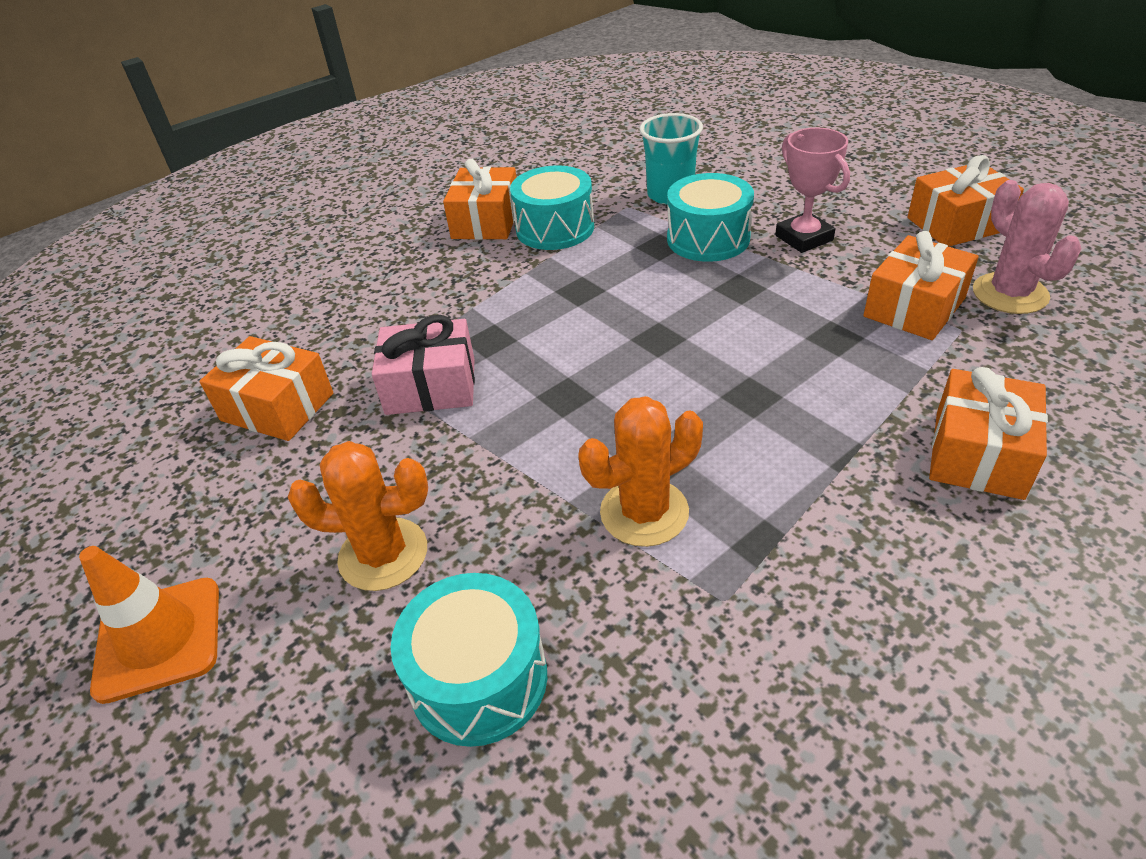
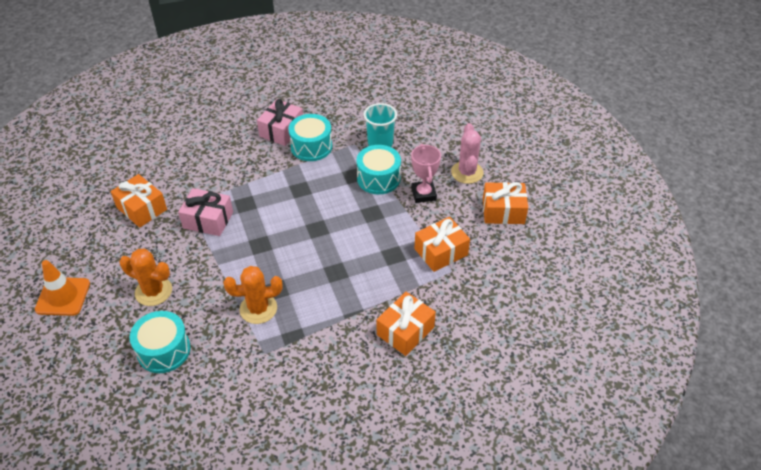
camera: 15 degrees right, 5 degrees up
(486, 221) = (281, 130): orange gift -> pink gift
(1010, 294) = (490, 260): pink cactus -> pink cactus (467, 172)

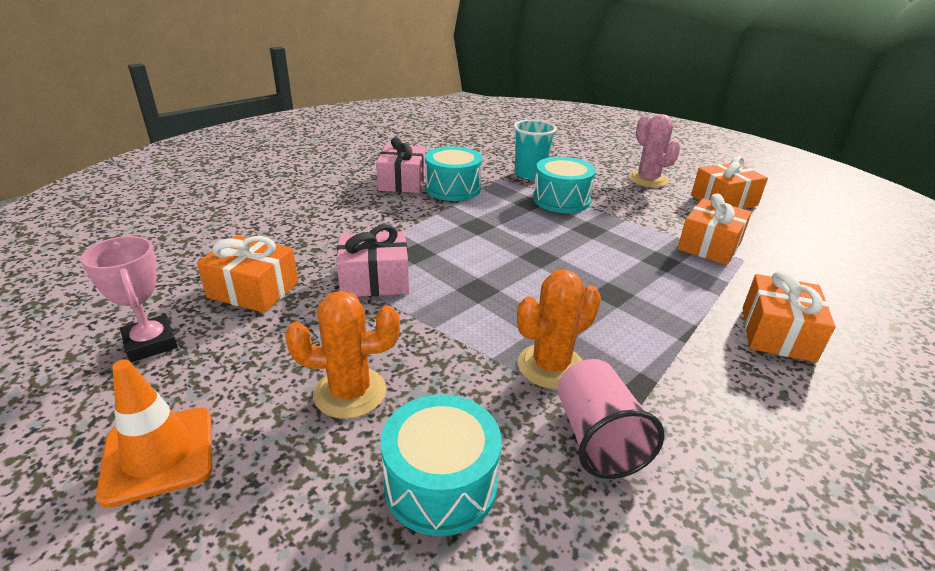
camera: 25 degrees left, 15 degrees down
(246, 354) = (597, 438): none -> pink cup
(423, 194) = (626, 203): pink trophy -> pink trophy (150, 343)

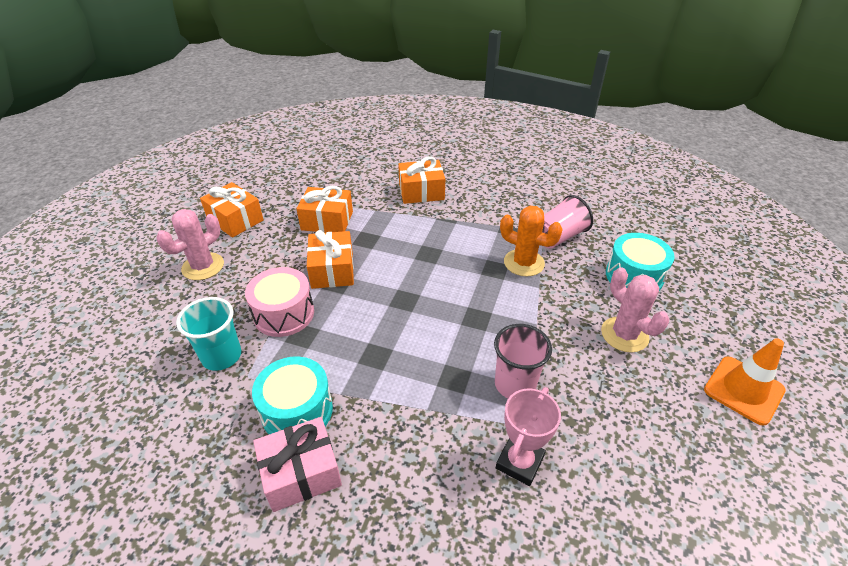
camera: 115 degrees left, 10 degrees up
(150, 343) = (709, 481): pink trophy -> pink trophy (519, 462)
(253, 290) = (599, 463): orange gift -> orange gift (332, 270)
(350, 392) = (624, 334): orange cactus -> pink cactus
(374, 280) = (515, 384): pink gift -> pink cup
(561, 200) = (284, 314): turquoise drum -> pink drum

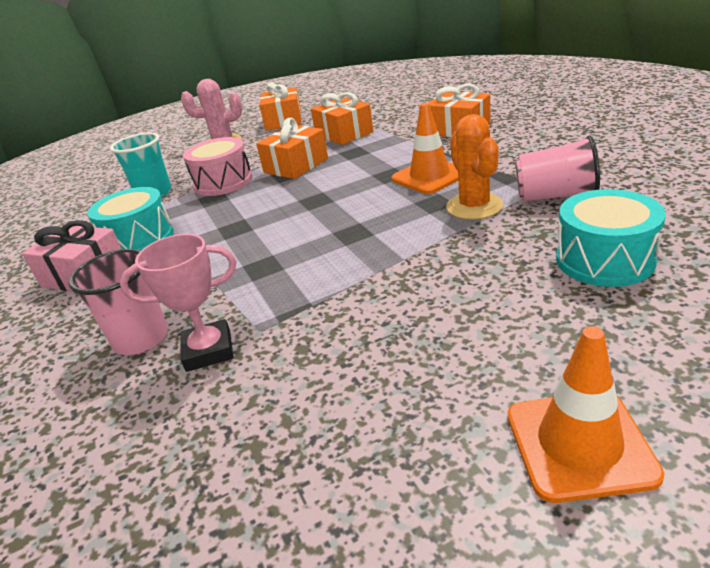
camera: 50 degrees right, 10 degrees down
(461, 246) = (429, 176): none -> orange traffic cone
(515, 384) = (302, 294): pink cup -> pink cup (141, 339)
(624, 334) = (491, 307): pink cactus -> none

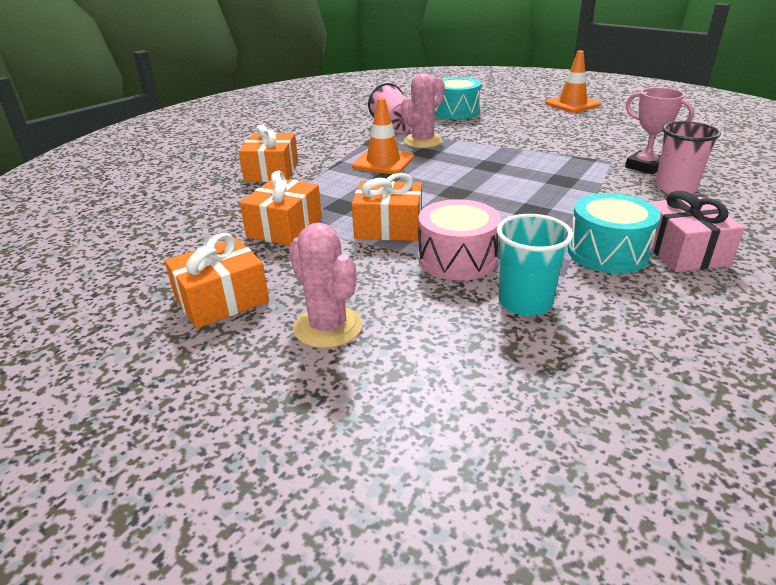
camera: 125 degrees left, 0 degrees up
(474, 206) = (422, 141): orange cactus -> pink cactus

